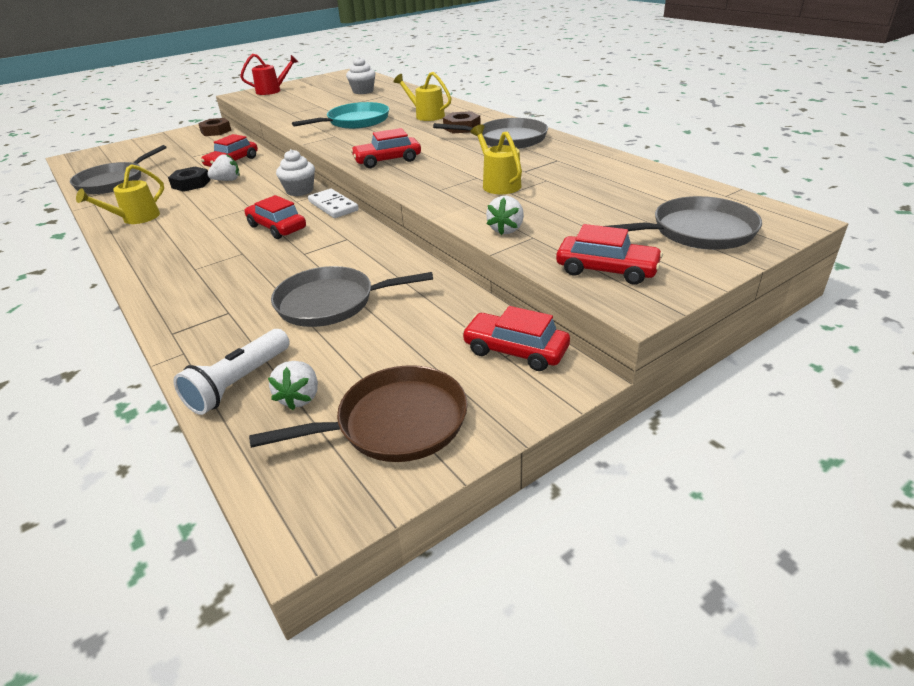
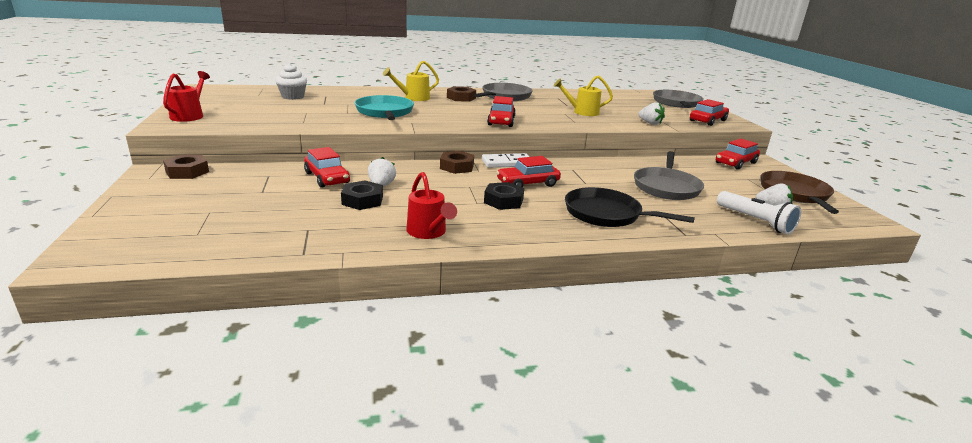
camera: 70 degrees left, 10 degrees down
(113, 182) = (273, 237): grey pan -> none
(135, 218) = (428, 232): yellow watering can -> red watering can
(212, 279) = (606, 214): none -> black pan
(220, 228) = (503, 201): none -> black nut
(300, 191) = (457, 167): white cupcake -> brown nut

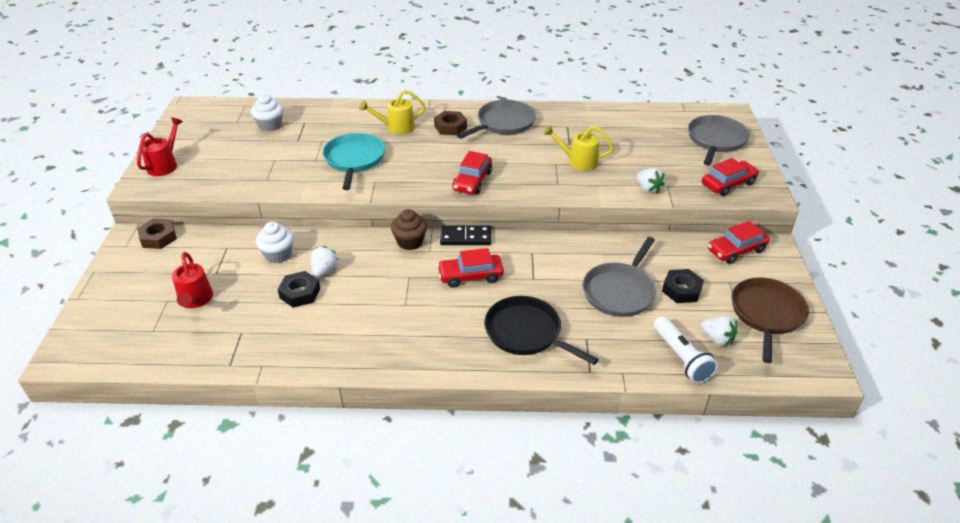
camera: 15 degrees right, 15 degrees up
(327, 178) = (278, 254): red car -> white cupcake
(428, 232) = (343, 346): red watering can -> red watering can (195, 300)
(457, 167) = (410, 242): brown nut -> brown cupcake
(503, 201) = (432, 303): black nut -> black nut (681, 290)
(507, 163) = (465, 238): white domino -> black domino

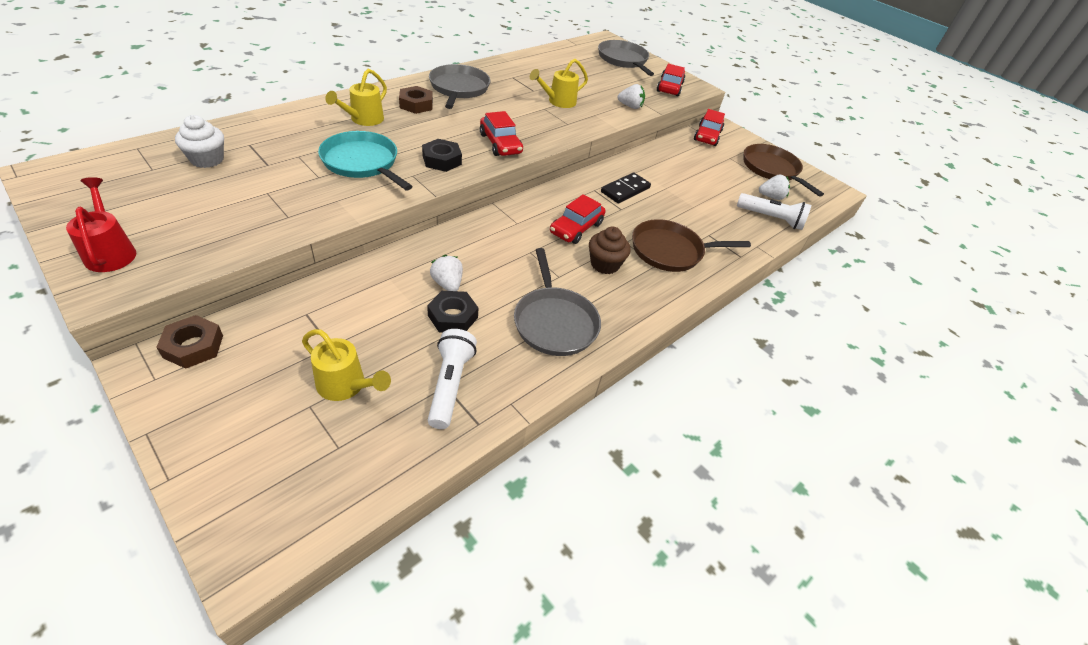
camera: 50 degrees left, 5 degrees up
(195, 300) = (346, 386): red watering can -> yellow watering can
(244, 333) = (450, 385): none -> white flashlight
(278, 254) = (378, 292): white cupcake -> none
(410, 242) = (491, 223): brown cupcake -> brown cupcake (605, 264)
(465, 238) = (531, 200): black domino -> black domino (625, 190)
(526, 333) = (670, 251): black pan -> brown pan
(619, 291) = (684, 192): grey pan -> grey pan (554, 322)
(681, 290) = (714, 174): black nut -> black nut (442, 160)

